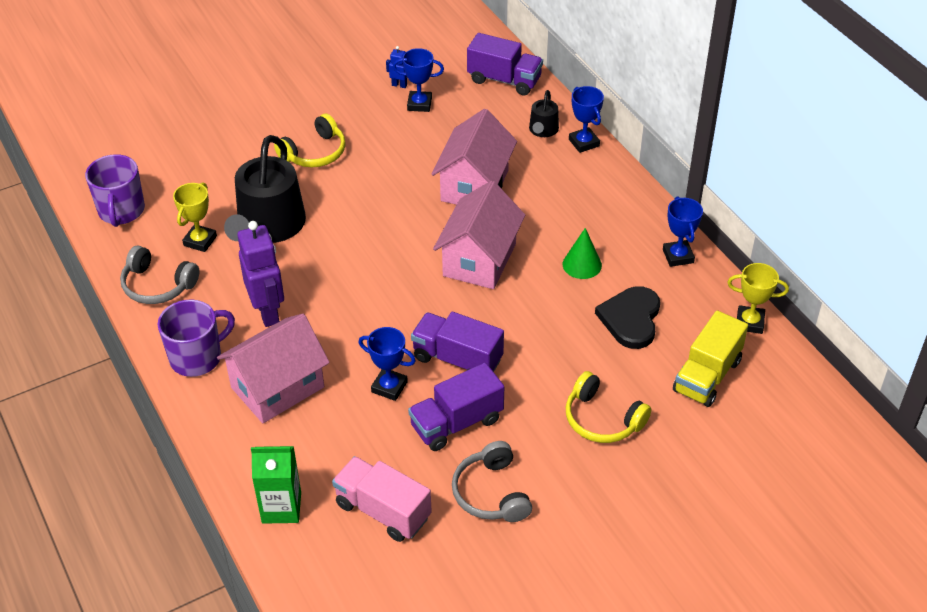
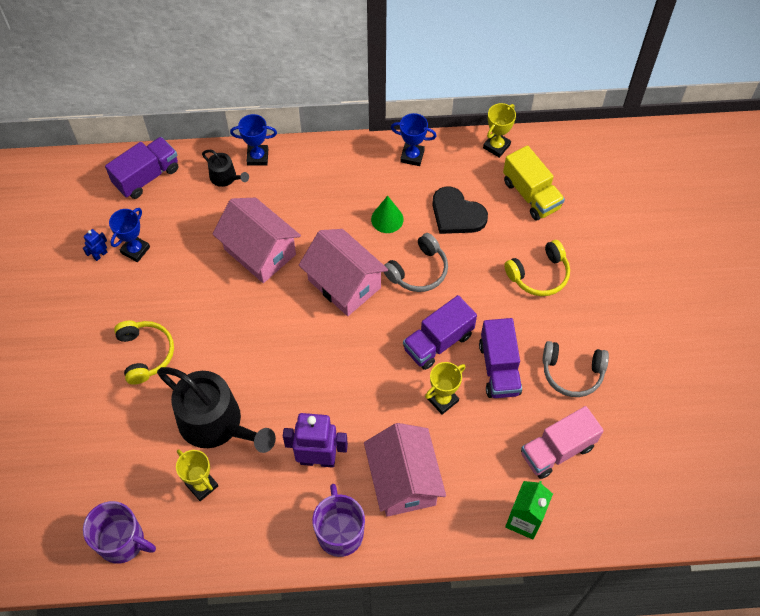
camera: 65 degrees left, 15 degrees up
(158, 285) = (237, 538): grey headphones -> grey headphones (418, 270)
(389, 387) = (442, 400): blue trophy -> yellow trophy

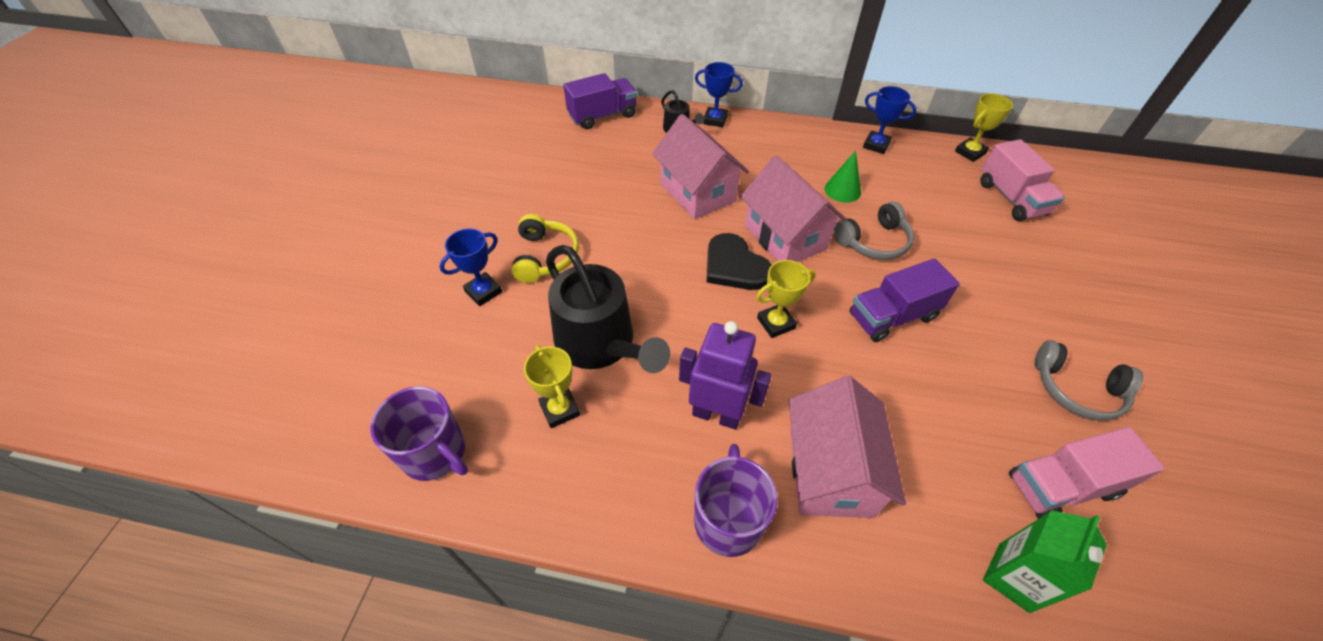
camera: 15 degrees right, 10 degrees down
(100, 255) = (533, 165): blue robot -> none
(135, 250) = (570, 167): blue trophy -> blue trophy (483, 292)
(442, 400) = (894, 382): yellow trophy -> yellow trophy (776, 323)
(457, 214) = (923, 200): black heart -> black heart (734, 266)
(499, 368) = (973, 362): purple truck -> none
(531, 195) = (1011, 198): yellow truck -> pink truck
(539, 275) = (1024, 273): yellow headphones -> none

